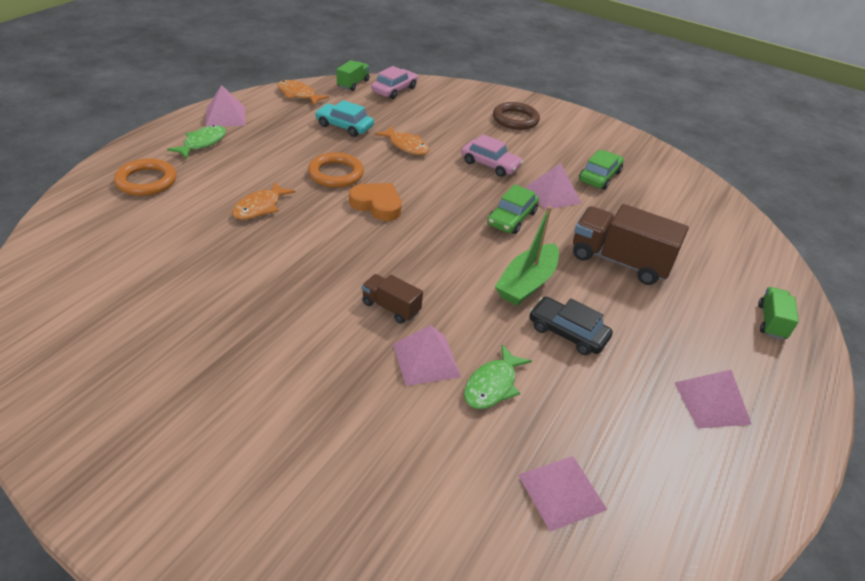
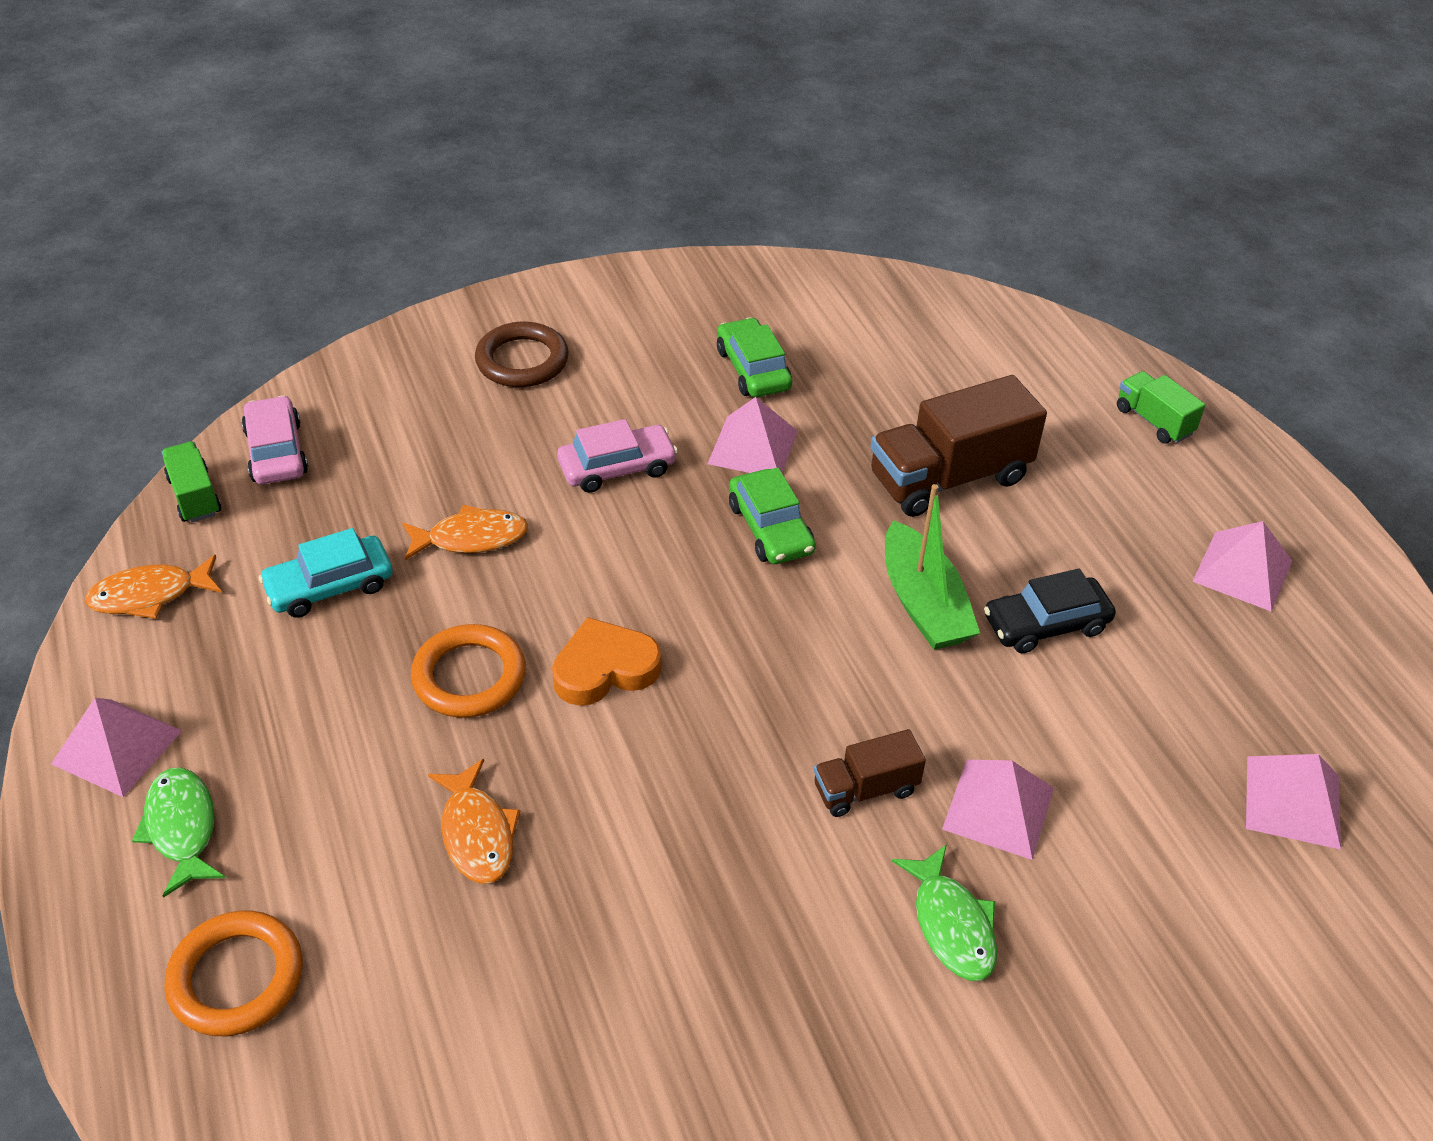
camera: 50 degrees left, 5 degrees up
(492, 385) = (1089, 763): green fish -> green fish (951, 924)

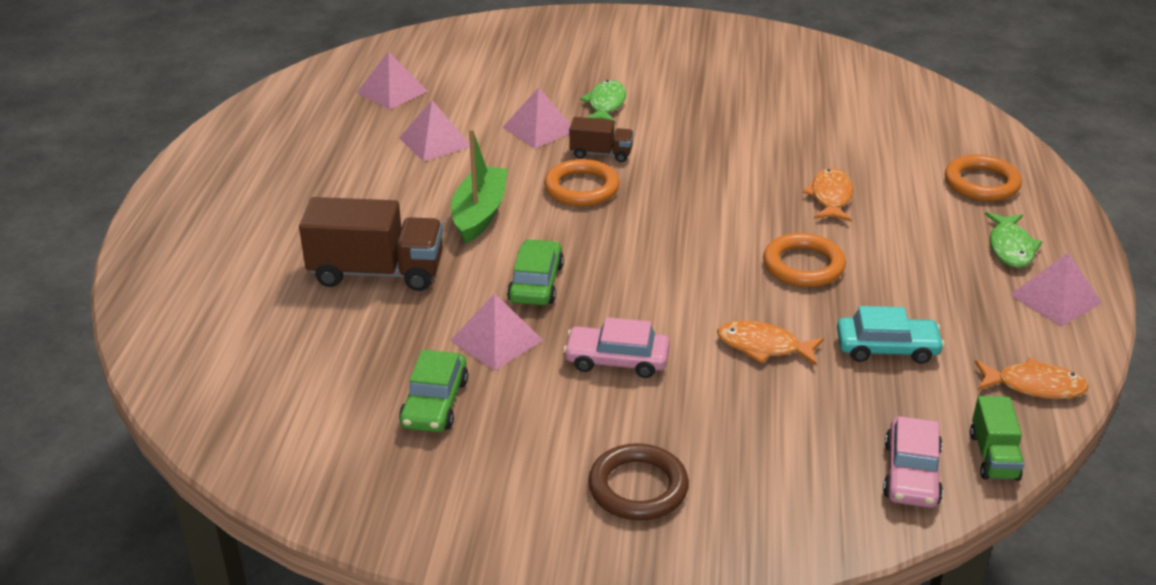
camera: 150 degrees left, 10 degrees down
(605, 669) = (711, 243): orange heart -> none
(837, 702) = (581, 188): none -> orange ring
(1046, 624) = (418, 183): black car -> none
(1154, 421) = (184, 259): green truck -> none
(1242, 571) = (268, 170): pink pyramid -> pink pyramid (435, 142)

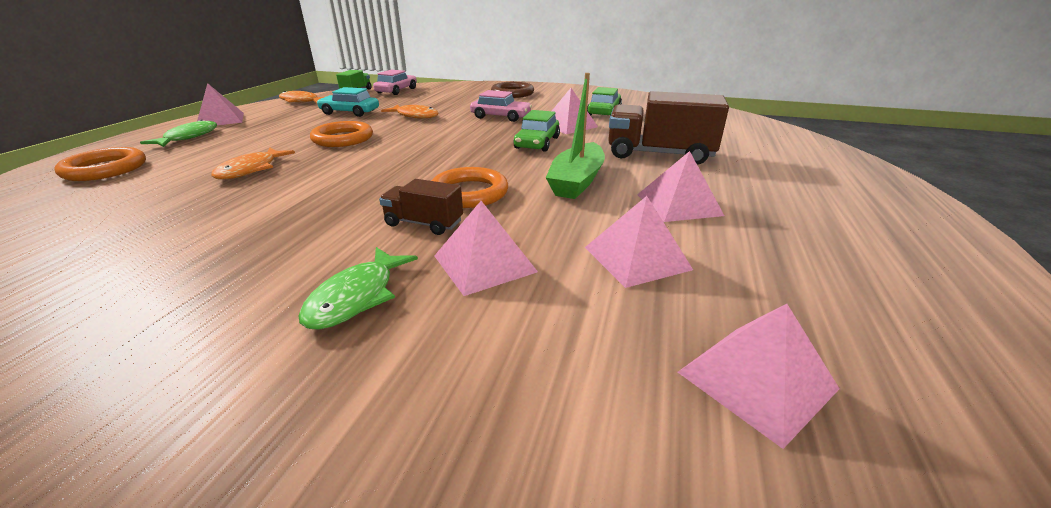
camera: 170 degrees left, 5 degrees down
(385, 193) = (678, 204): none -> pink pyramid

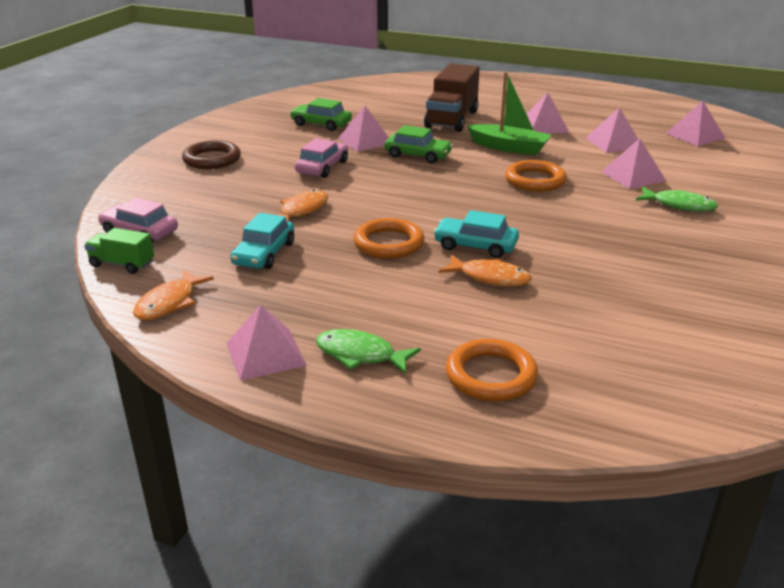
camera: 85 degrees left, 0 degrees up
(317, 165) = (475, 245): none -> turquoise car
(424, 223) = (588, 193): brown truck -> none

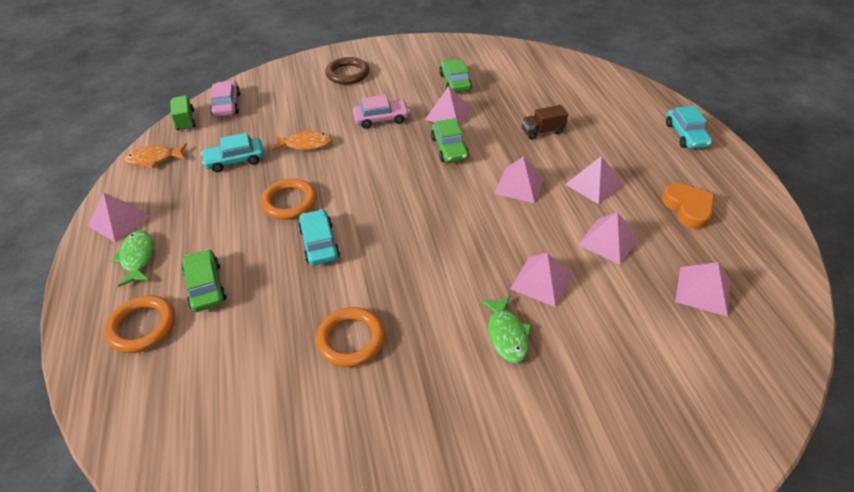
camera: 55 degrees right, 15 degrees up
(451, 119) = (542, 131): brown truck -> brown truck, size x0.53
(467, 321) = (206, 286): none -> green car
(490, 277) = (275, 271): orange fish -> none
(508, 148) = (519, 185): green boat -> pink pyramid
(528, 85) = (686, 135): none -> turquoise car
(535, 180) = (467, 226): orange ring -> orange ring (351, 339)
(609, 111) = (688, 208): none -> orange heart

